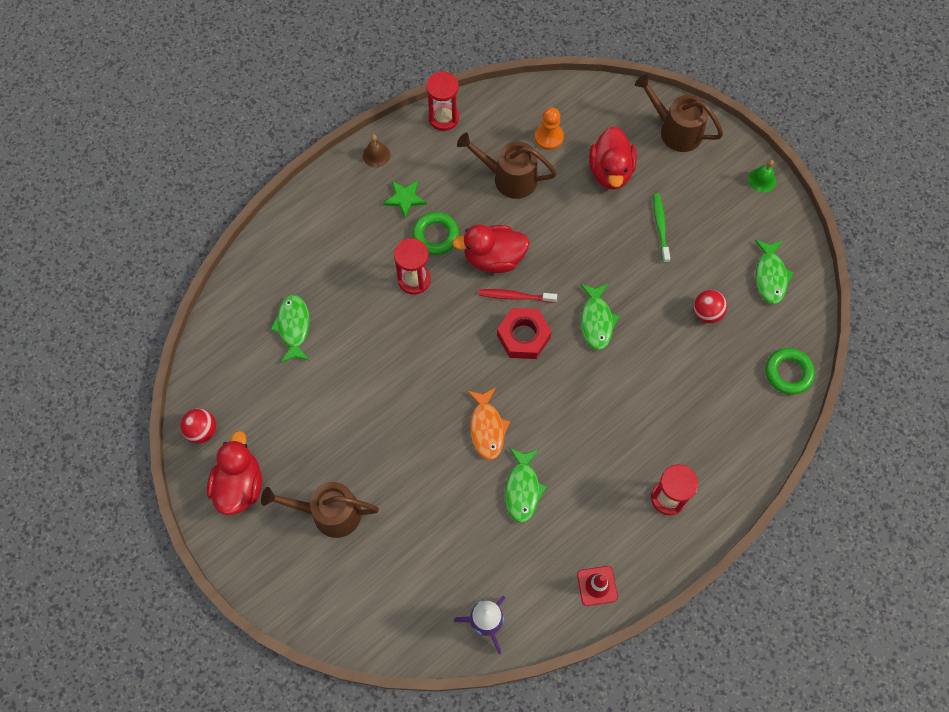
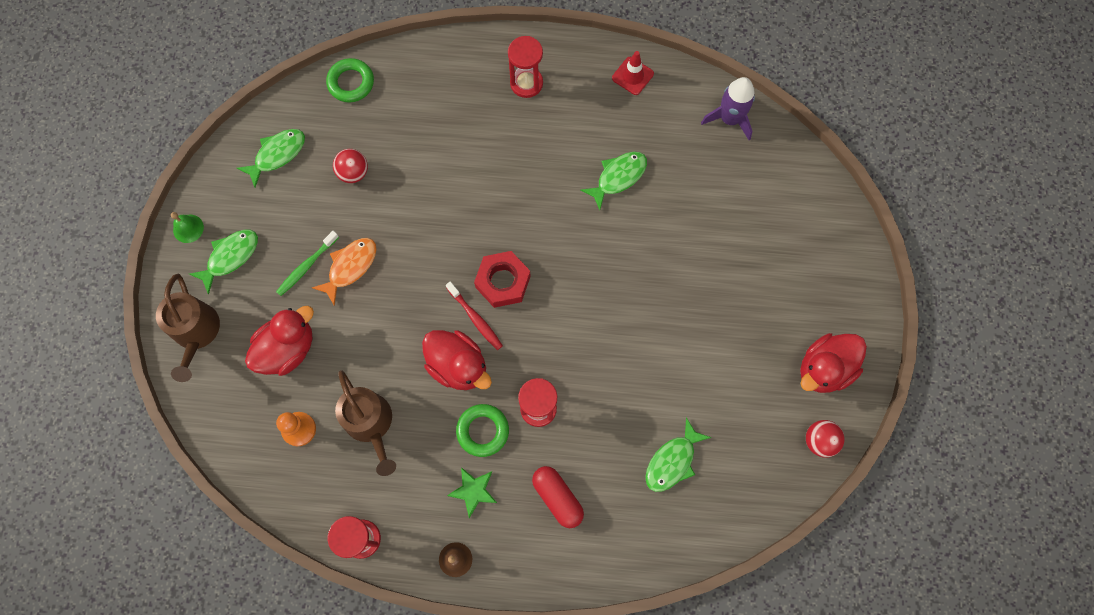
camera: 135 degrees left, 5 degrees up
(329, 513) = (773, 286): brown watering can -> none
(348, 240) = (557, 498): none -> red capsule
(487, 428) = (600, 241): orange fish -> orange fish (350, 267)
(596, 321) = (437, 242): green fish -> green fish (230, 257)

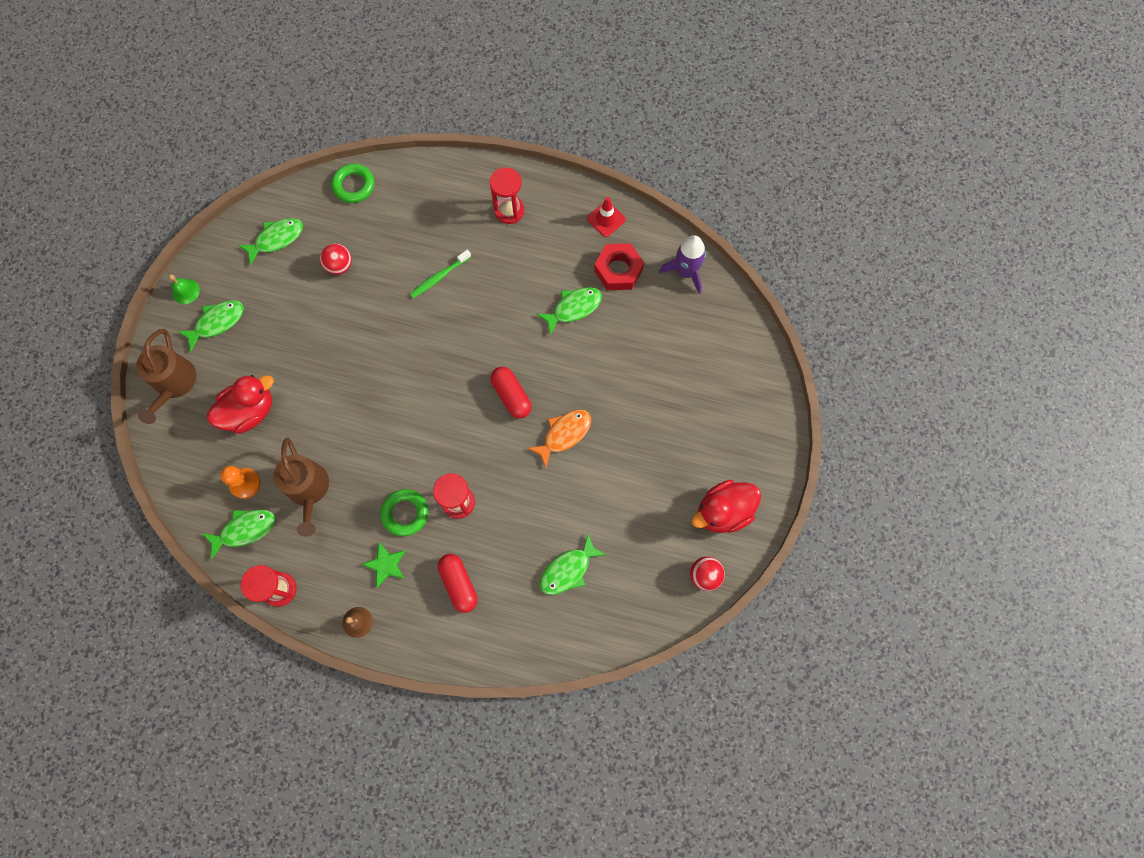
camera: 10 degrees right, 0 degrees up
(306, 266) = (281, 342): green toothbrush -> green toothbrush (439, 277)
(309, 480) = (245, 530): none -> green fish
(350, 267) = (319, 348): orange fish -> orange fish (564, 434)
(458, 366) = (395, 452): red duck -> none
(475, 318) = (420, 413): red toothbrush -> none
(503, 282) = (451, 384): red nut -> red nut (618, 270)
(571, 283) = (511, 396): none -> red capsule

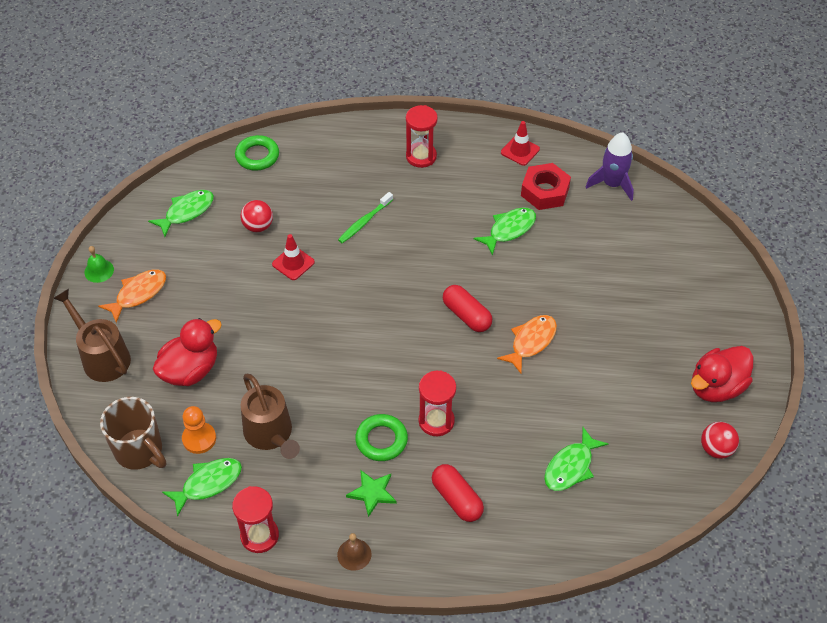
camera: 10 degrees left, 20 degrees down
(174, 384) = (102, 357): brown watering can -> brown watering can turned 150 degrees clockwise
(191, 487) = (140, 451): none -> brown mug
(217, 322) = (138, 294): green fish -> orange fish
(364, 312) = (293, 263): none -> red traffic cone

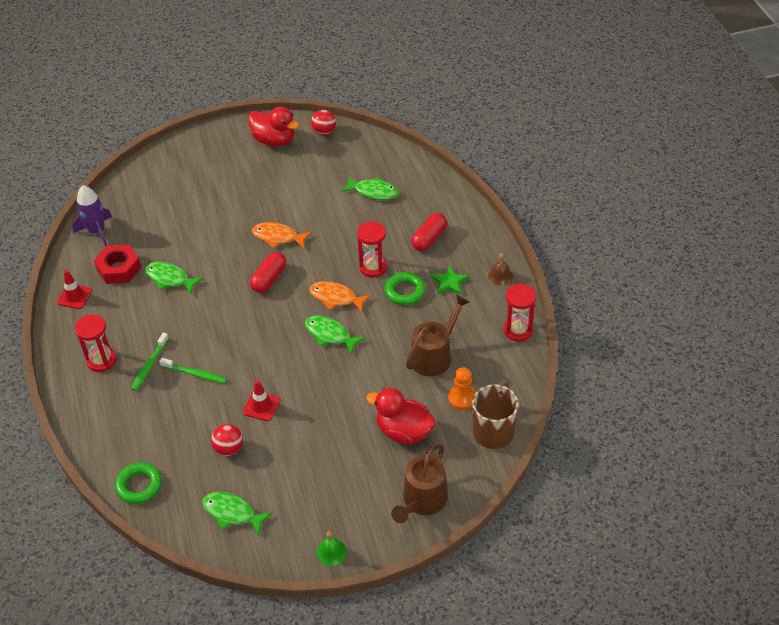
camera: 110 degrees left, 5 degrees down
(138, 294) = (344, 506): orange fish -> orange fish (336, 298)
(208, 483) = (495, 376): green fish -> green fish (330, 335)
(395, 190) = (149, 365): none -> green toothbrush

